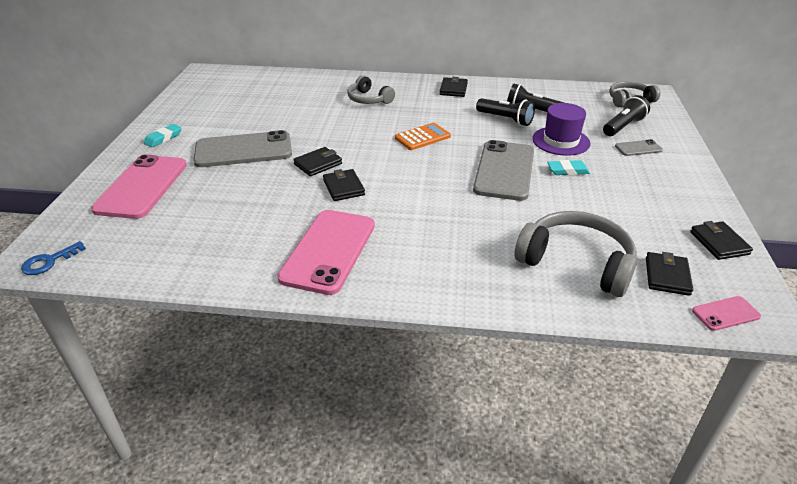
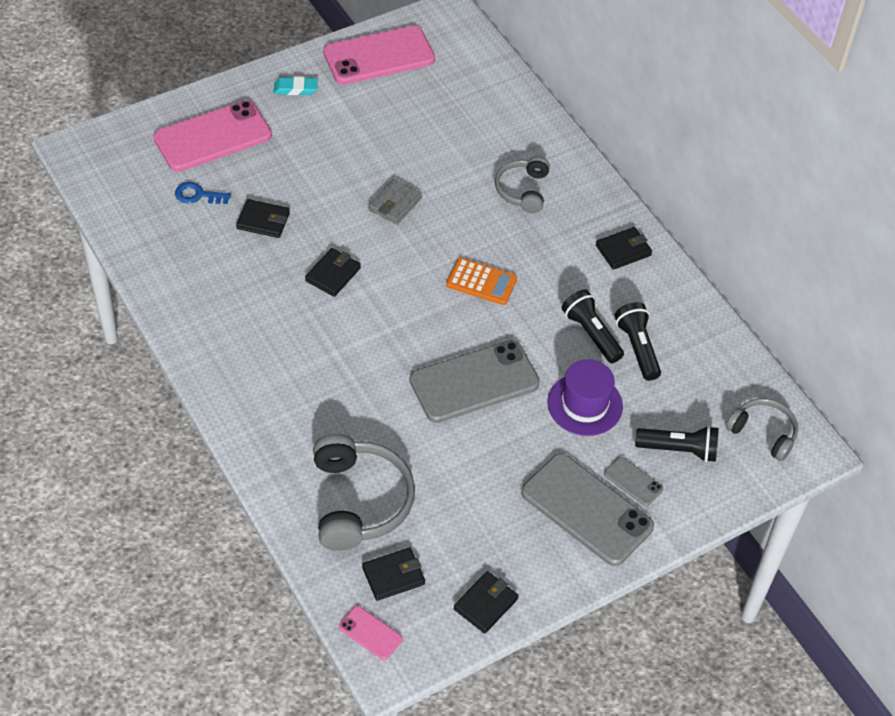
camera: 50 degrees right, 15 degrees up
(49, 261) = (83, 162): blue key -> blue key (198, 195)
(243, 150) = (328, 161): grey phone -> grey phone (586, 509)
(317, 141) = (395, 204): none -> grey wallet
(318, 164) = (355, 231): black wallet -> black wallet (263, 221)
(329, 251) = (234, 321): pink phone -> pink phone (379, 56)
(505, 119) = (591, 334): black flashlight -> black flashlight turned 150 degrees clockwise
(568, 171) = (522, 435): turquoise eraser -> none

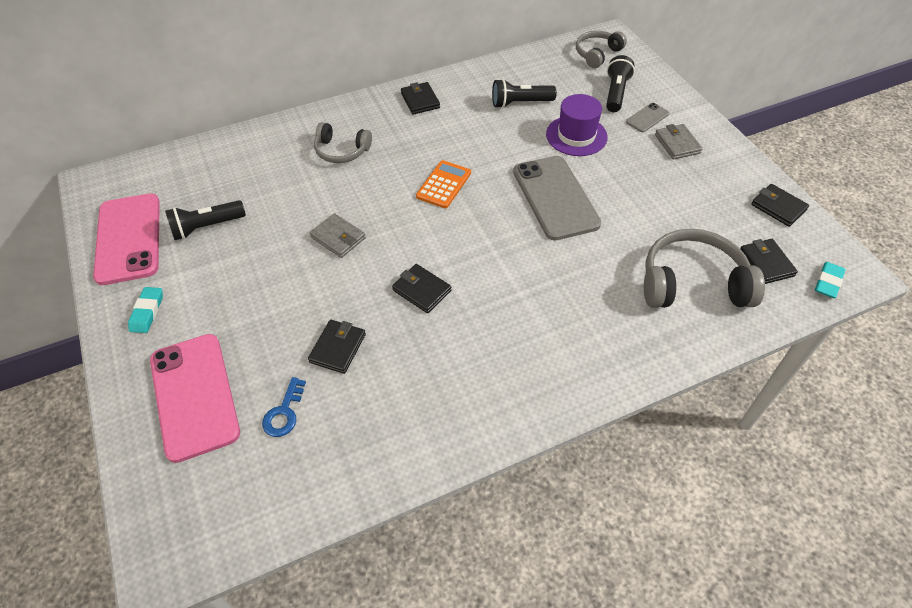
camera: 80 degrees left, 0 degrees up
(370, 633) = (828, 282): pink phone -> turquoise eraser
(586, 509) = (677, 144): grey phone -> grey wallet
(591, 334) = (505, 126): black flashlight -> black flashlight (206, 227)

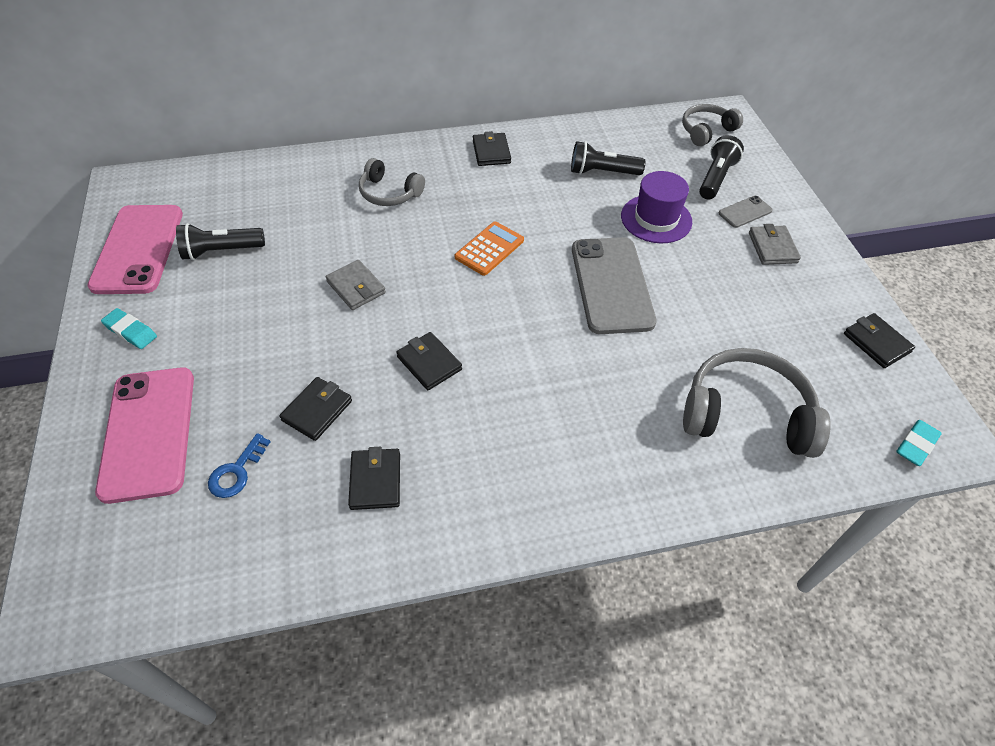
camera: 10 degrees right, 0 degrees up
(147, 312) = (131, 331): turquoise eraser -> turquoise eraser turned 75 degrees counterclockwise
(766, 263) = (843, 407): black wallet -> black wallet (375, 481)

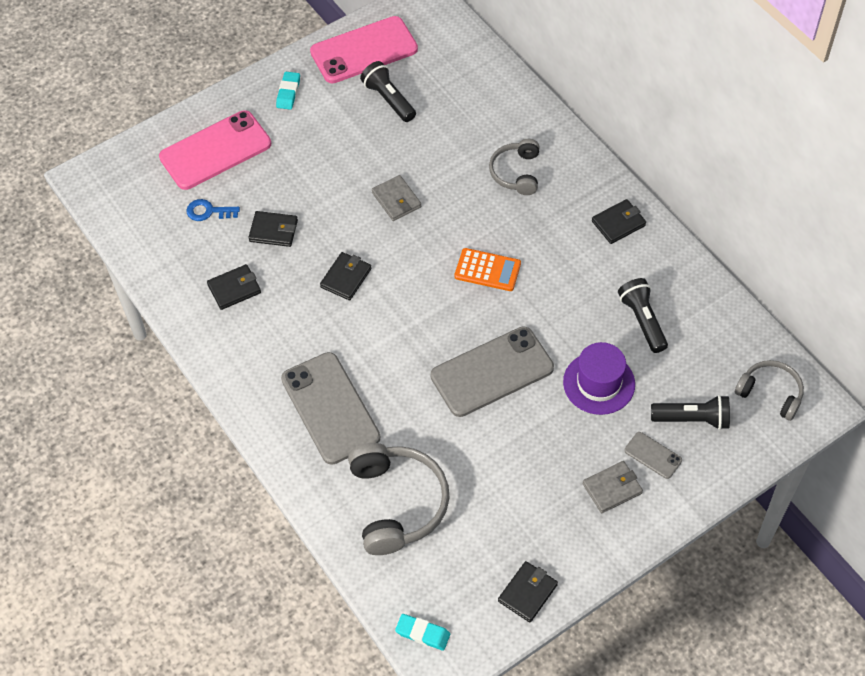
camera: 70 degrees right, 5 degrees up
(356, 287) = (396, 200): grey wallet -> grey wallet turned 60 degrees counterclockwise
(599, 436) = (330, 408): none -> grey phone

